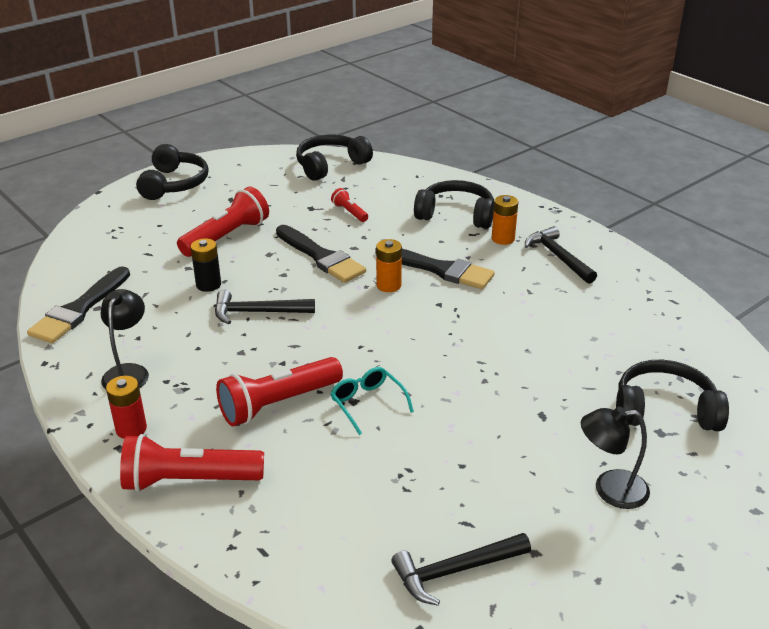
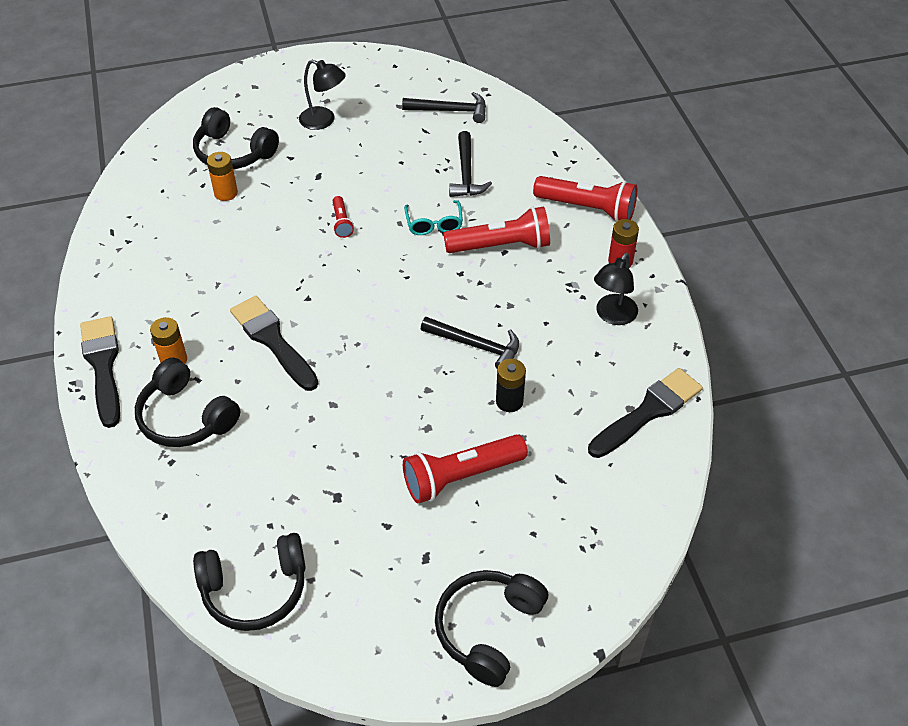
camera: 155 degrees left, 15 degrees up
(321, 257) = (375, 402): black brush -> black brush (103, 366)
(349, 212) = (298, 469): red flashlight -> red flashlight (342, 222)
(388, 285) = (335, 336): orange battery -> orange battery (226, 193)
(558, 257) = (148, 315): black hammer -> black hammer (466, 173)

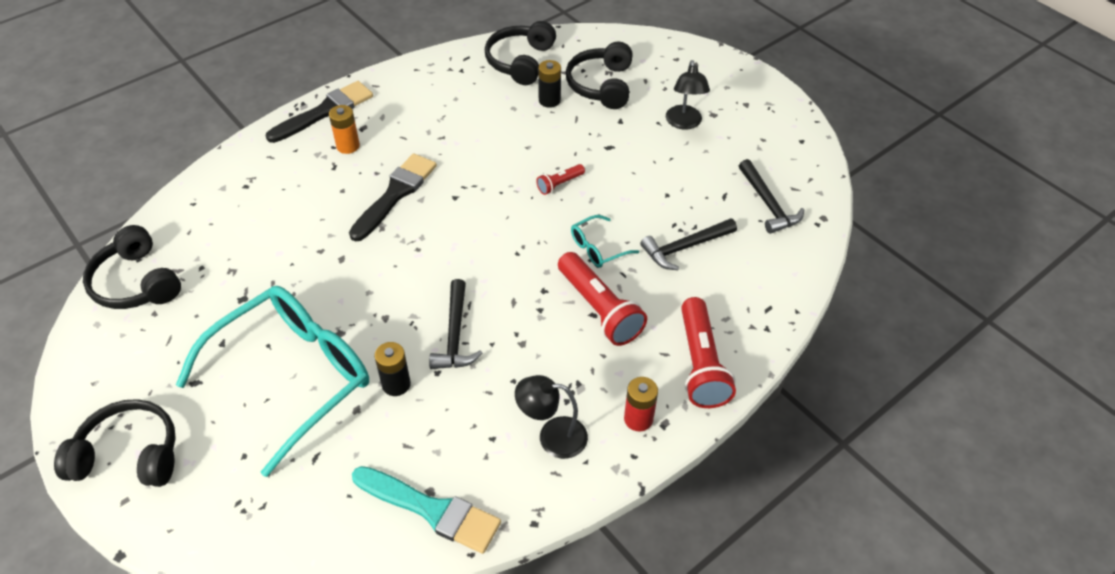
camera: 65 degrees right, 0 degrees up
(185, 417) = (292, 176): black headphones -> black headphones (520, 61)
(226, 193) = (549, 100): orange battery -> black battery
(461, 477) = (292, 377): red flashlight -> turquoise glasses
(648, 412) = (431, 510): black brush -> turquoise brush

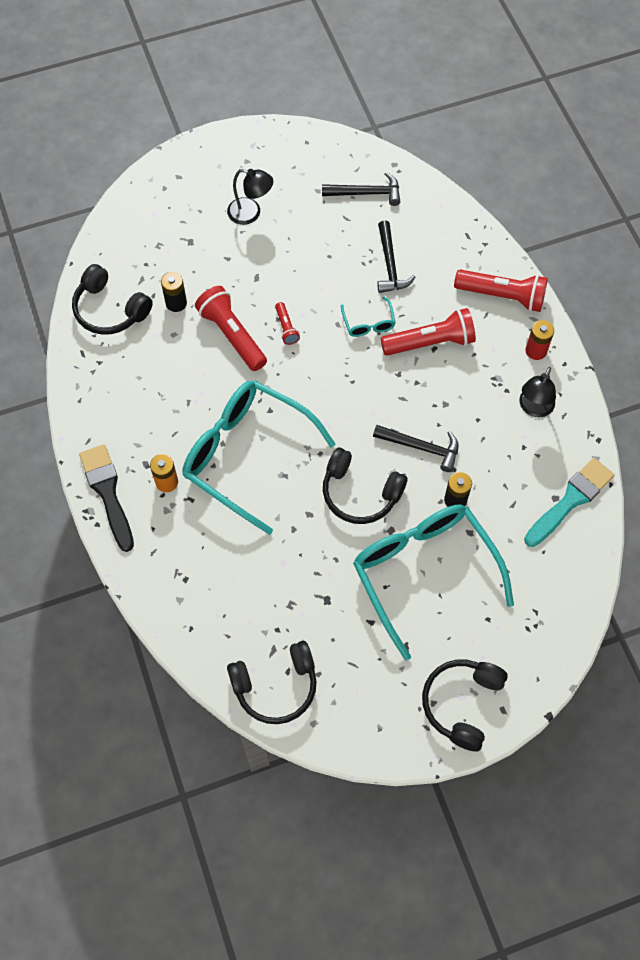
camera: 70 degrees left, 15 degrees up
(395, 194) = (247, 456): black brush -> turquoise glasses
(531, 147) = (232, 335): none -> red flashlight
(601, 85) = (174, 257): black headphones -> black headphones (360, 493)

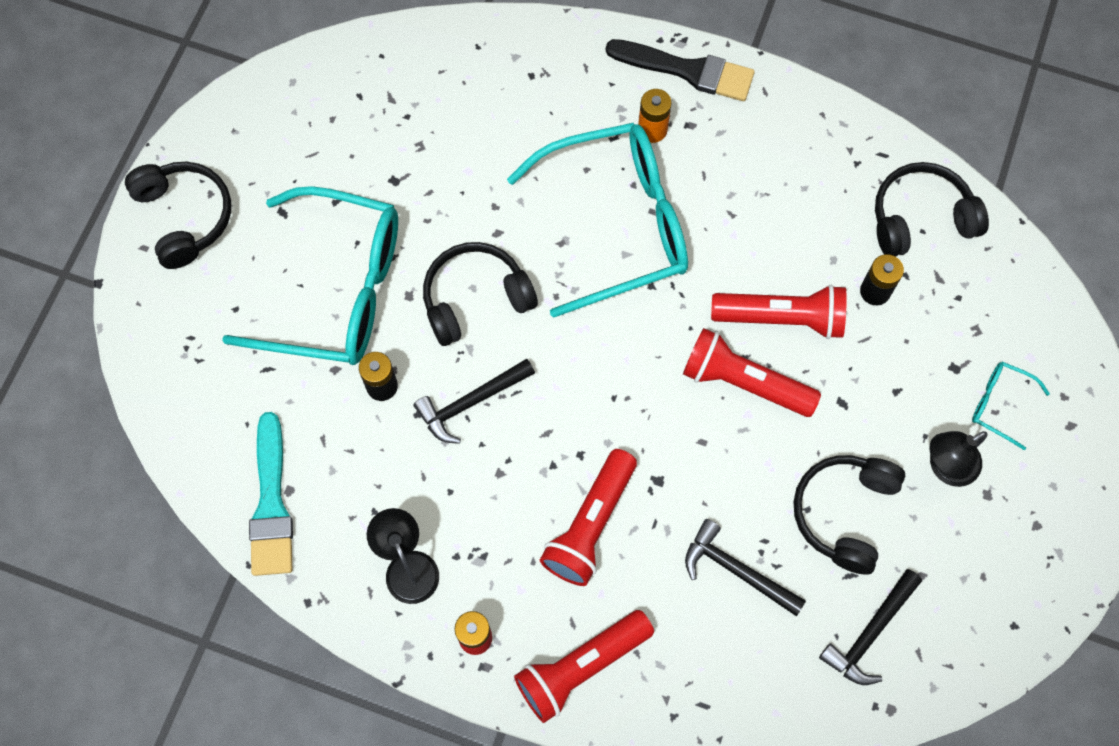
camera: 130 degrees right, 5 degrees up
(276, 686) = (355, 76): black headphones -> black headphones (844, 513)
(286, 327) = (744, 382): red flashlight -> red flashlight, size x2.01
(368, 323) = (675, 477): turquoise glasses -> turquoise glasses (1000, 404)

